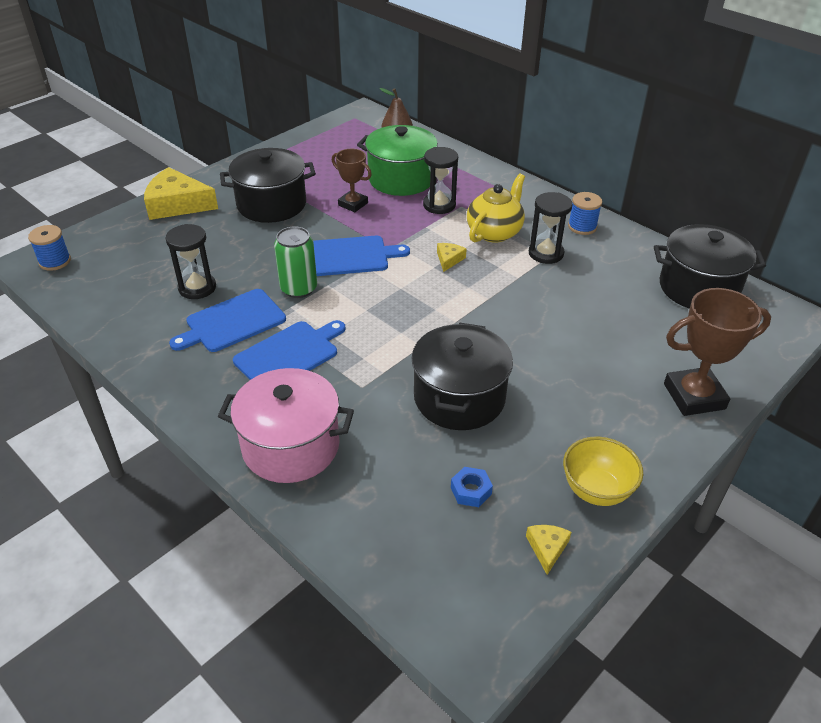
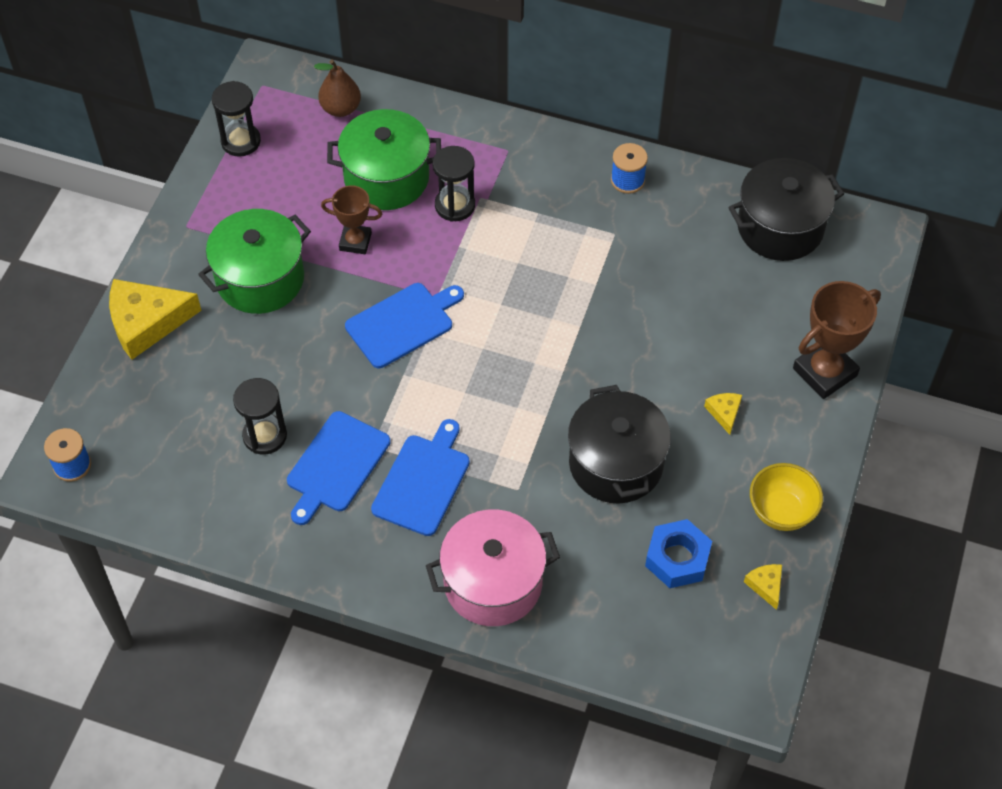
camera: 25 degrees left, 15 degrees up
(271, 204) = (260, 279): black pot -> green pot
(299, 288) = (376, 392): green can -> none
(449, 259) = (511, 286): yellow cheese -> yellow cheese (724, 412)
(471, 491) = (677, 558): blue nut -> blue nut, size x1.70
(494, 232) = (538, 225): yellow teapot -> none
(546, 253) = (608, 237): black hourglass -> black hourglass (241, 141)

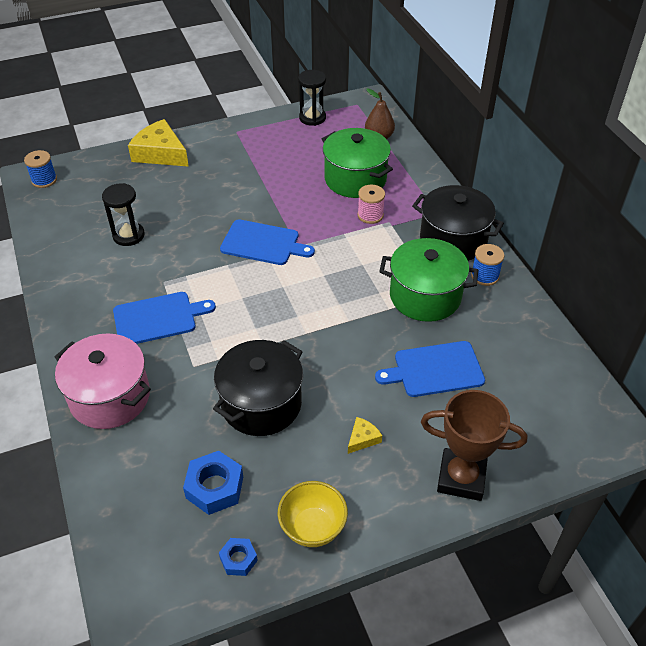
camera: 50 degrees right, 10 degrees down
(260, 279) = (232, 174): green pot -> green pot (425, 296)
(336, 465) = (135, 275): blue cutting board -> blue cutting board (435, 370)
(355, 241) = (298, 193): brown trophy -> none
(455, 205) = (370, 215): black hourglass -> pink spool
(765, 585) = (238, 559): yellow cheese -> blue nut
(780, 227) = (549, 374): black pot -> black pot (453, 240)

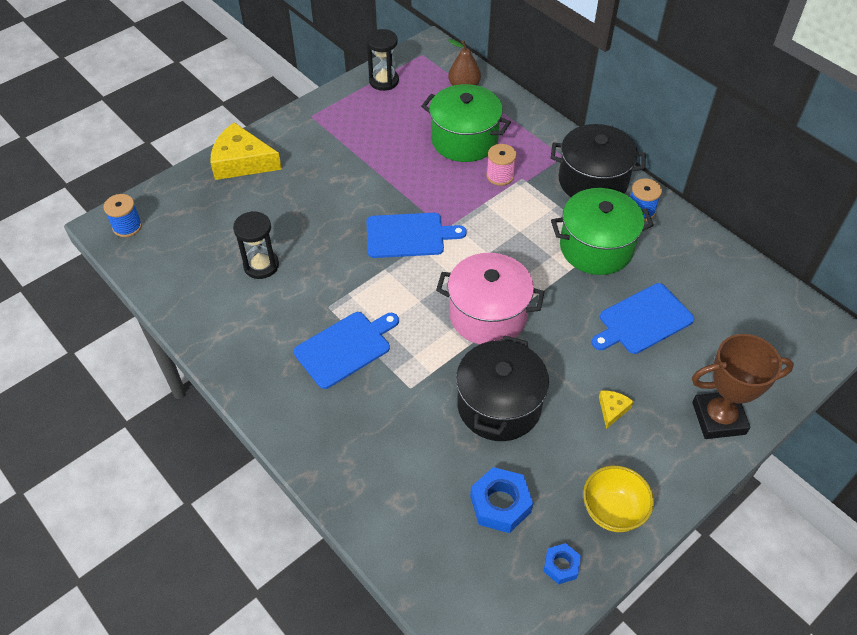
camera: 20 degrees left, 5 degrees up
(110, 397) = (343, 447): pink pot -> pink pot (488, 315)

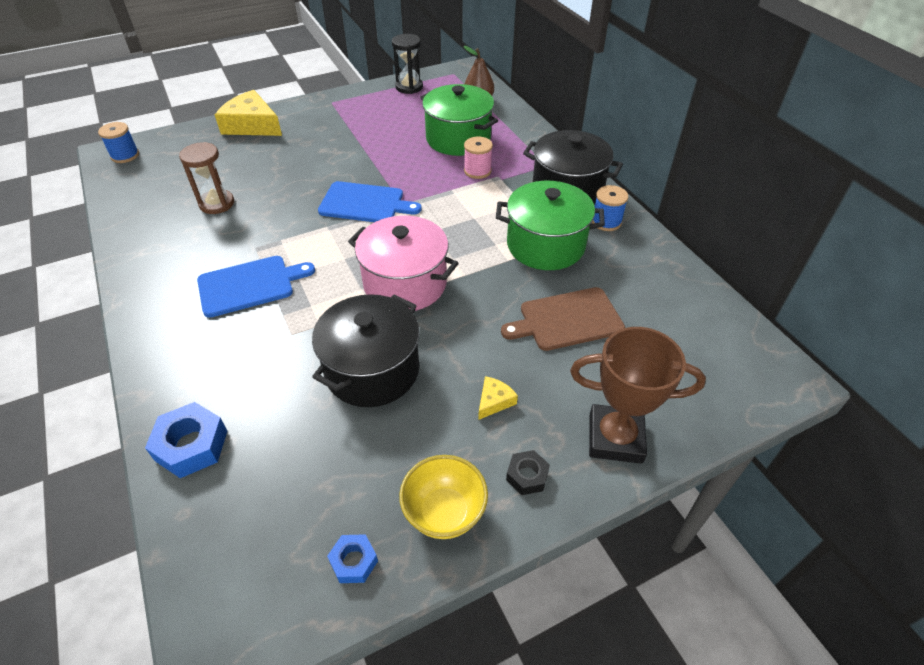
camera: 15 degrees right, 5 degrees down
(261, 265) = (217, 203): black hourglass -> brown hourglass
(500, 504) = (320, 472): blue nut -> blue nut (191, 445)
(643, 320) = (567, 320): blue cutting board -> brown cutting board
(663, 466) = (527, 476): none -> black nut

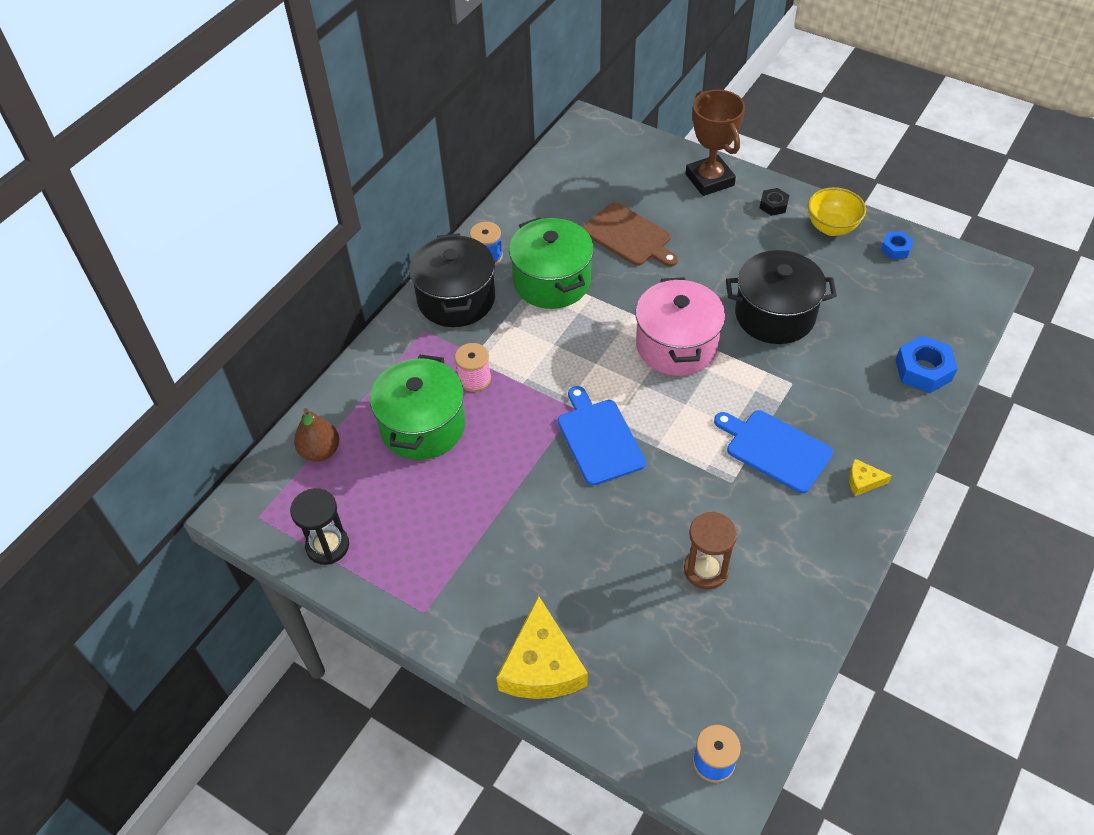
camera: 120 degrees left, 5 degrees up
(494, 401) = (736, 242): yellow cheese -> yellow cheese (863, 481)

